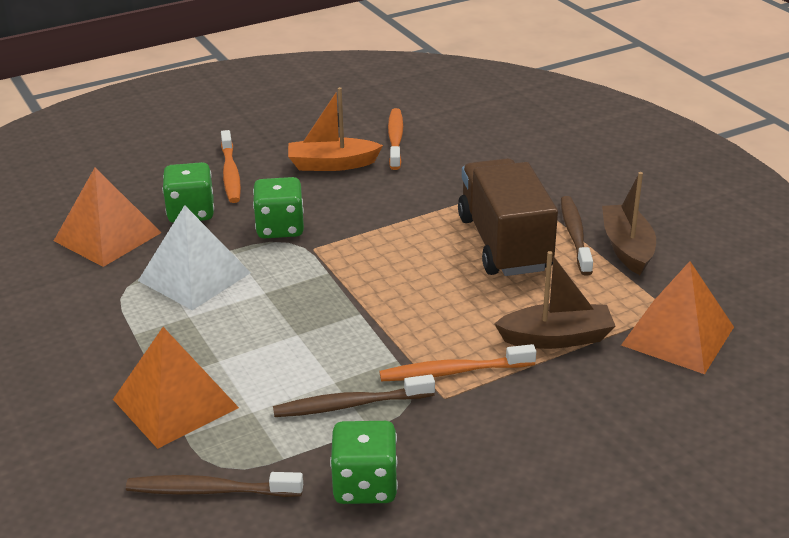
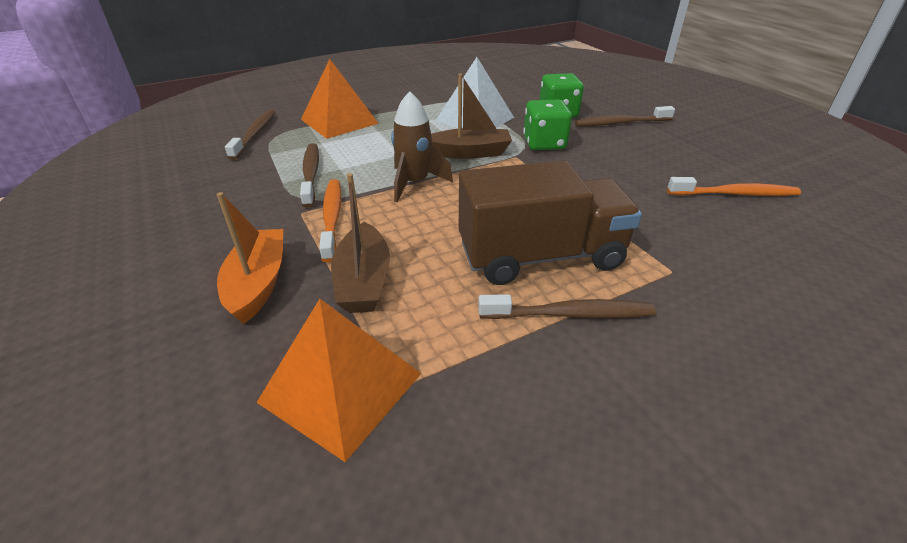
camera: 90 degrees right, 5 degrees up
(107, 236) = (521, 93): orange pyramid -> none
(230, 174) = (621, 123): orange toothbrush -> brown toothbrush
(332, 164) = (660, 162): orange boat -> orange boat (258, 283)
(365, 485) = (224, 180): green dice -> none
(375, 318) = (415, 183): none -> brown rocket
(627, 248) = (547, 363): brown boat -> brown boat (469, 153)

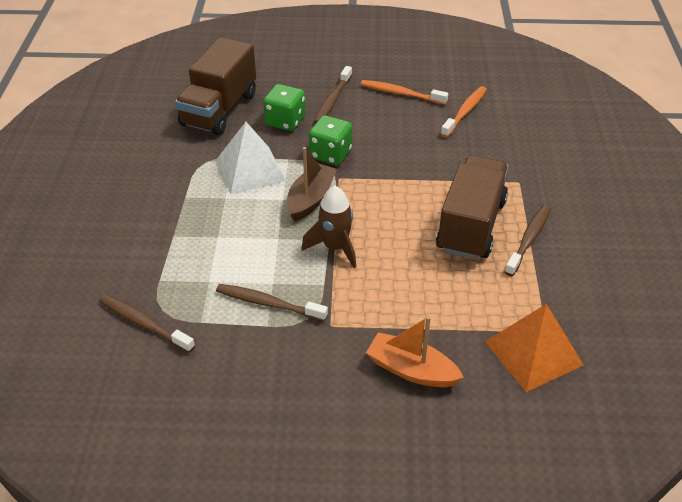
camera: 60 degrees left, 5 degrees up
(332, 218) = (352, 309): orange toothbrush -> orange toothbrush (401, 94)
(339, 121) = (170, 255): orange pyramid -> none
(363, 281) = (443, 315): brown boat -> none
(531, 88) = (219, 110): none -> brown truck

